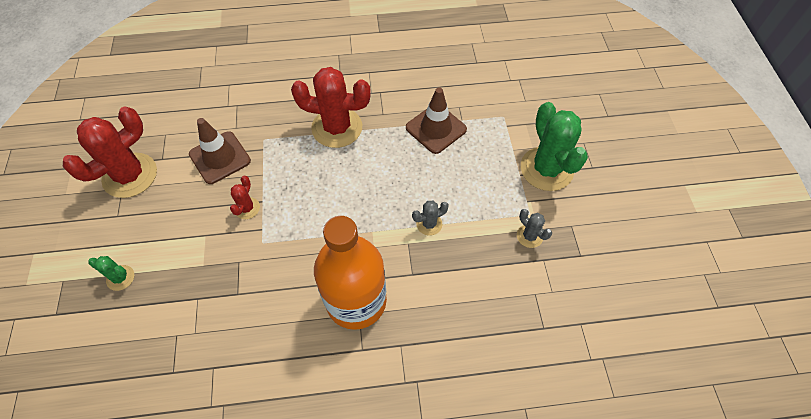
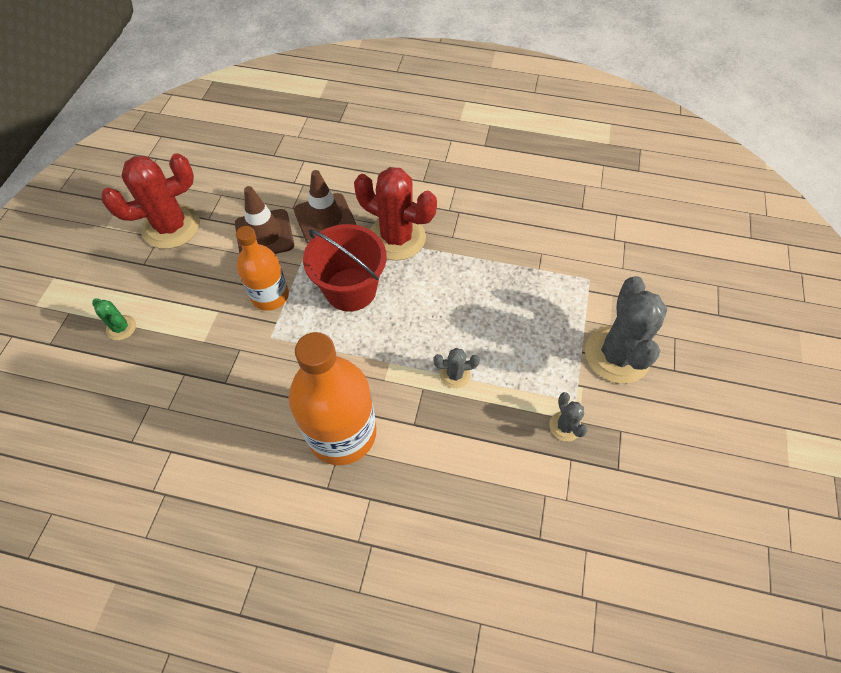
camera: 20 degrees right, 0 degrees up
(247, 208) = (270, 296): red cactus -> orange bottle
(315, 182) = (350, 289): none -> red bucket
(436, 128) = (505, 270): brown traffic cone -> brown traffic cone (325, 219)
(546, 169) = (617, 355): green cactus -> grey cactus

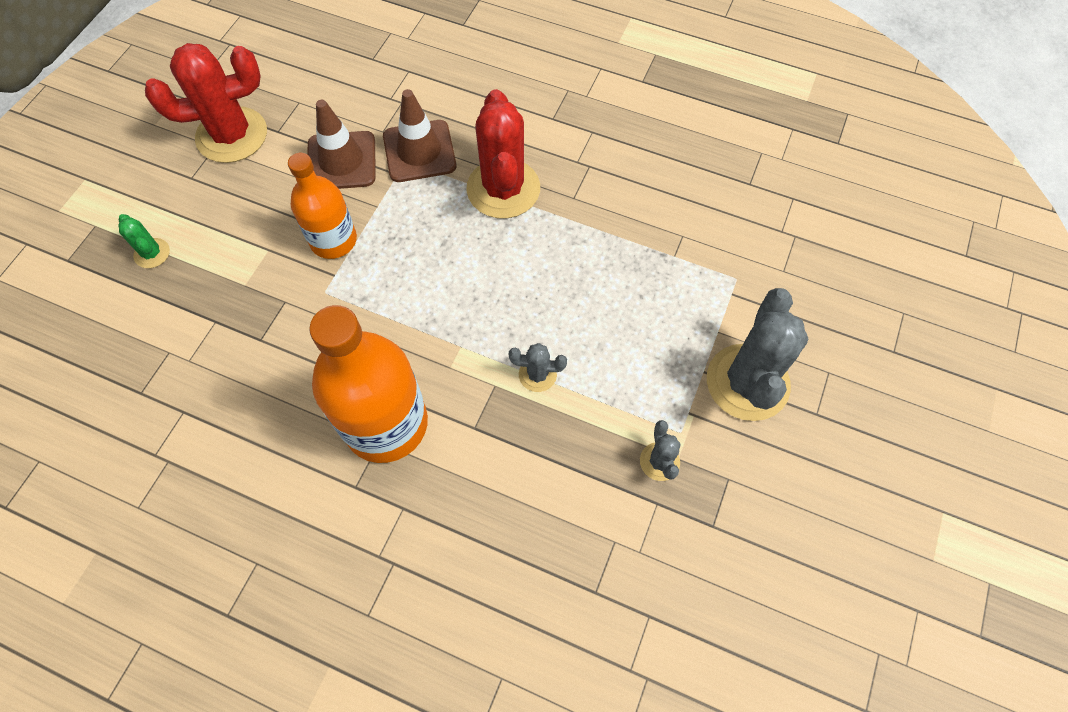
camera: 10 degrees right, 5 degrees up
(350, 289) = (432, 247): red bucket -> none
(396, 238) = (503, 189): red cactus -> red cactus turned 45 degrees clockwise

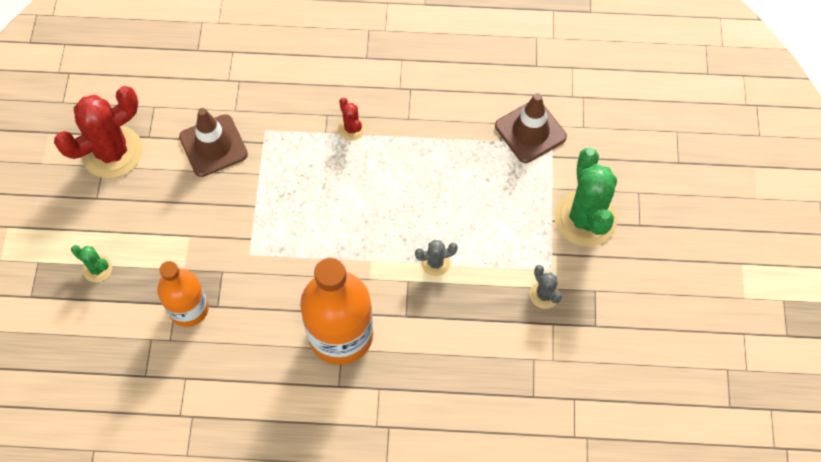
camera: 20 degrees left, 0 degrees up
(333, 240) = (237, 212): orange bottle -> orange bottle (189, 308)
(419, 151) = (272, 118): brown traffic cone -> brown traffic cone (530, 131)
(503, 189) = (351, 128): red cactus -> red cactus, size x0.46
(747, 382) = (585, 218): grey cactus -> green cactus

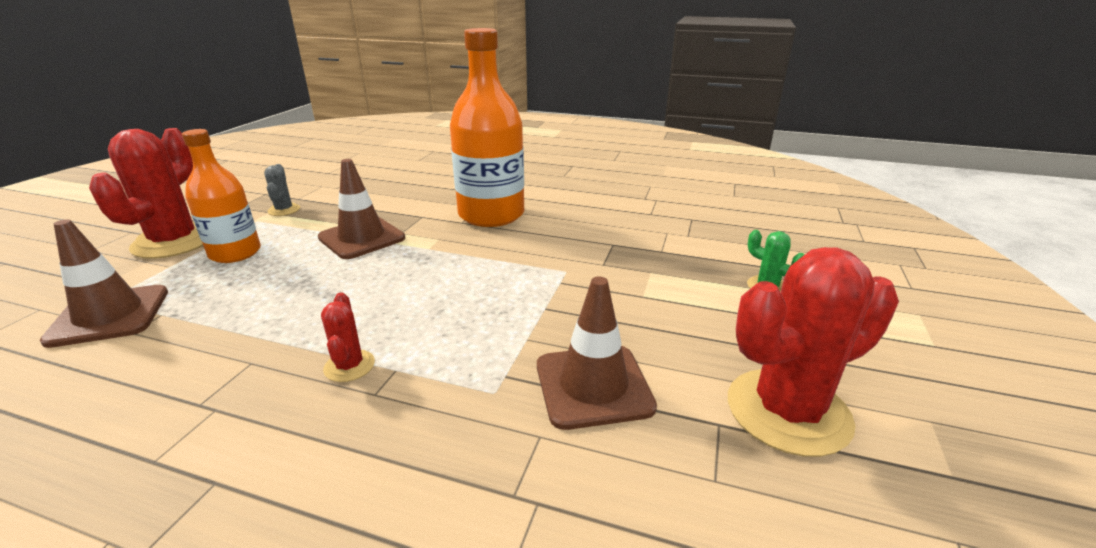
camera: 165 degrees left, 35 degrees down
(189, 308) = (645, 246): orange bottle -> orange bottle (235, 253)
(435, 262) = (362, 238): grey cactus -> brown traffic cone
(585, 218) = (174, 242): green cactus -> red cactus

